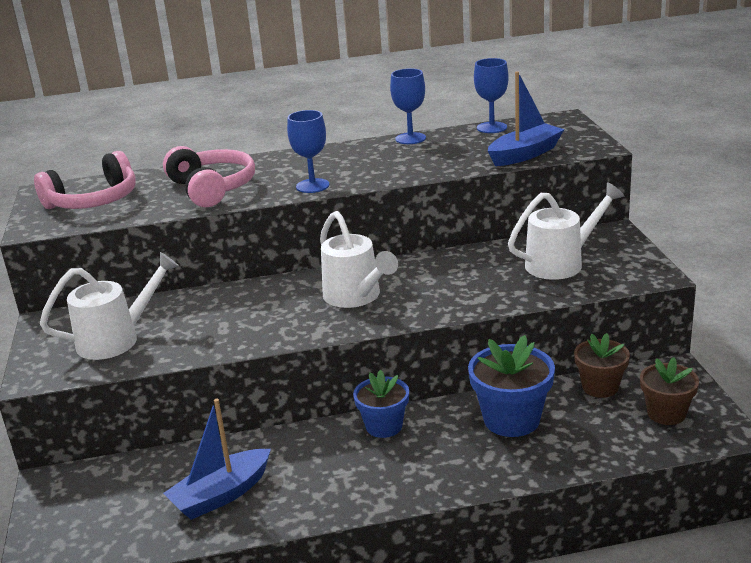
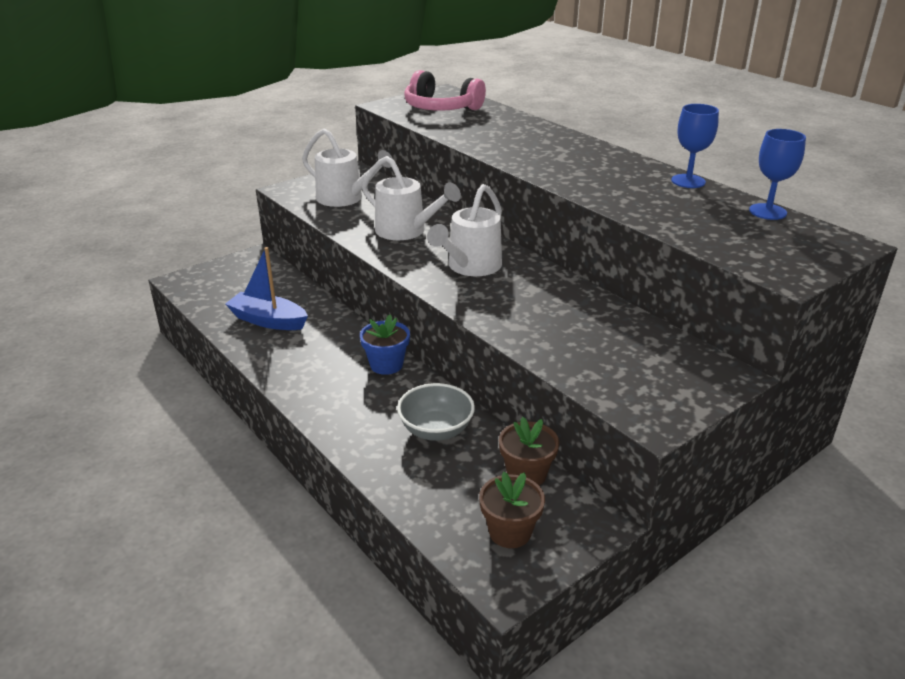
camera: 60 degrees right, 5 degrees up
(212, 188) = (496, 136): pink headphones -> none
(312, 186) = (537, 167): blue goblet -> none
(511, 419) = (436, 430): blue flower pot -> grey bowl
(525, 154) = (717, 242): blue boat -> none
(562, 263) = (626, 356): white watering can -> white watering can (407, 231)

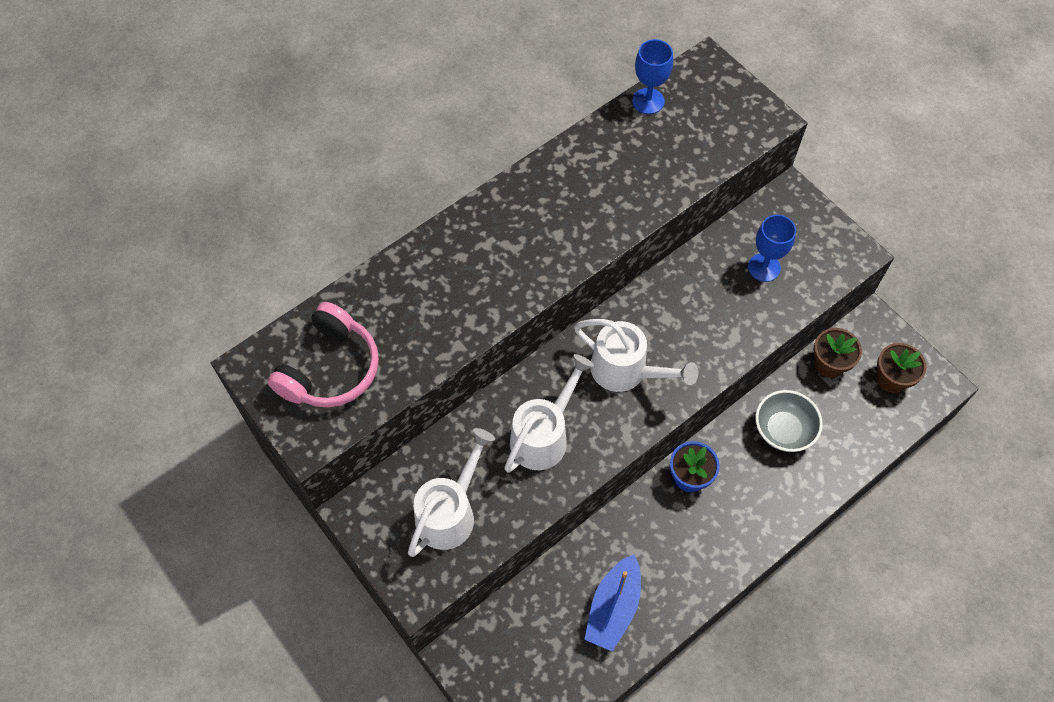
camera: 90 degrees left, 30 degrees up
(688, 181) = (579, 145): blue goblet -> blue goblet (764, 267)

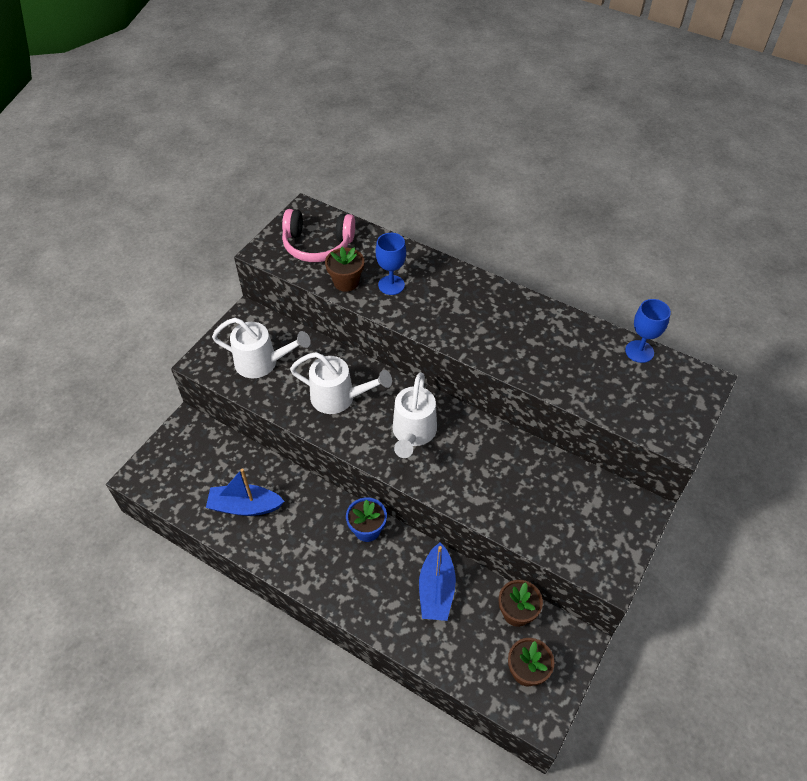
camera: 70 degrees right, 10 degrees down
(416, 354) = (346, 282): none -> brown flower pot
(764, 267) = (556, 505): blue goblet -> blue goblet (391, 285)
(783, 430) = (436, 589): grey bowl -> blue boat

